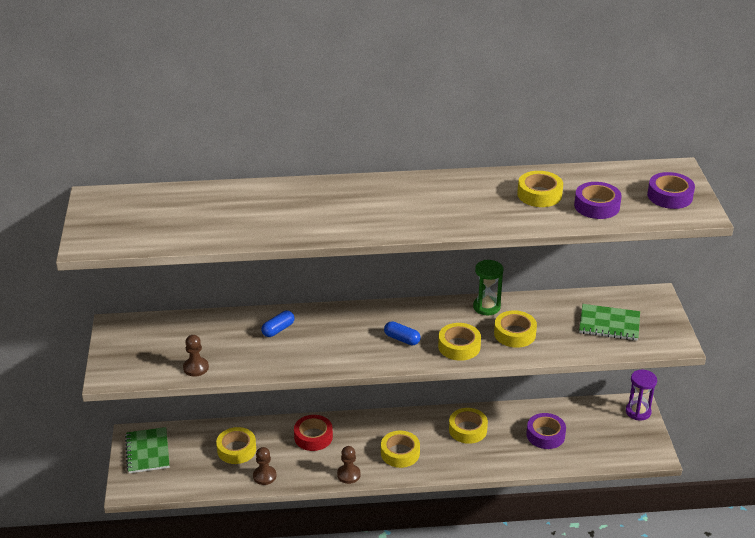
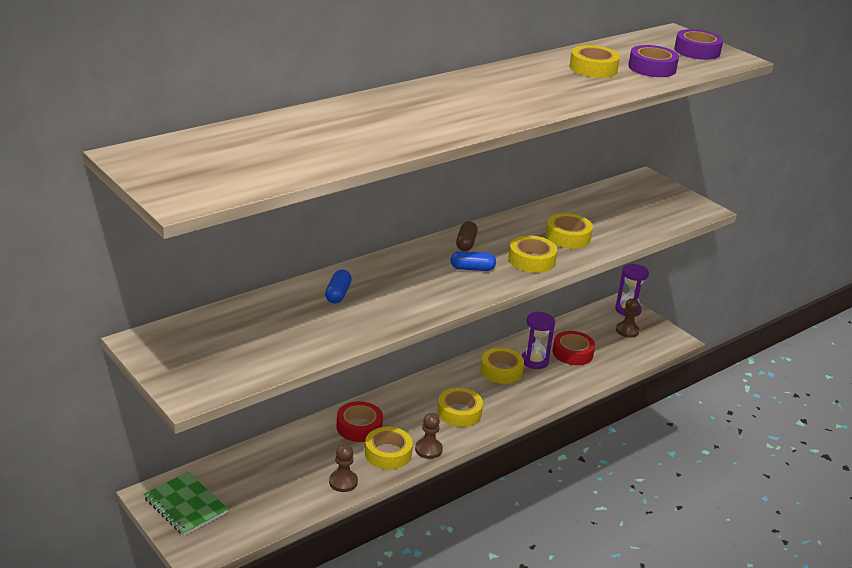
camera: 35 degrees left, 5 degrees down
(196, 368) = (286, 355): brown pawn -> brown pawn (627, 331)
(236, 450) = (288, 467): yellow tape -> yellow tape (388, 453)
(420, 314) = (466, 243): none -> brown capsule
(486, 307) = (518, 222): green hourglass -> none
(504, 431) = (534, 361): none -> purple hourglass
(545, 435) = (572, 353): purple tape -> red tape
(609, 324) = (636, 208): green notebook -> none

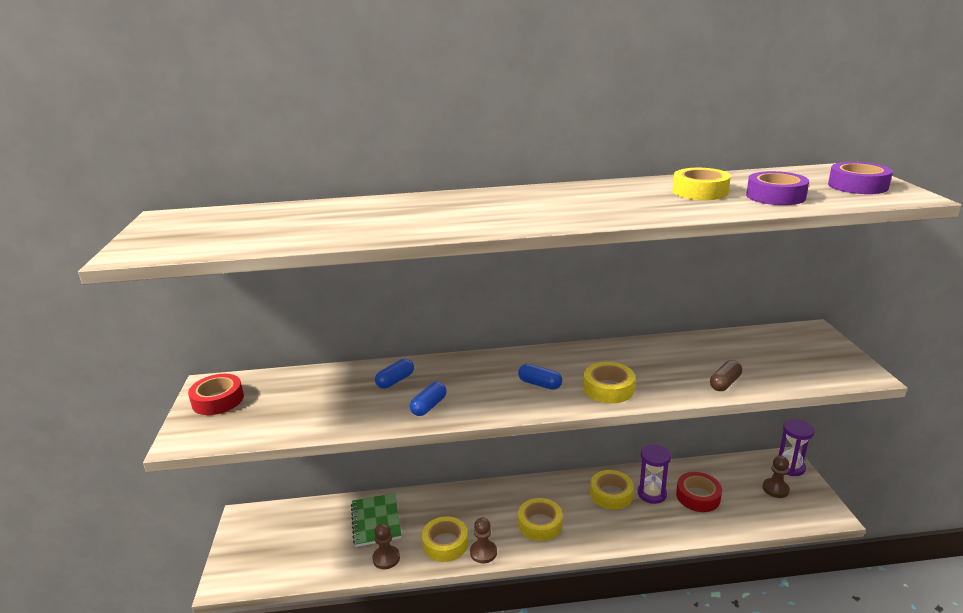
camera: 35 degrees right, 5 degrees down
(186, 505) = (256, 534): green notebook -> green notebook (376, 521)
(359, 427) = (442, 510): red tape -> red tape (218, 400)
(396, 309) = (429, 406): none -> blue capsule
(466, 243) = (557, 359): brown capsule -> brown capsule (725, 383)
(568, 237) = (670, 373): yellow tape -> none

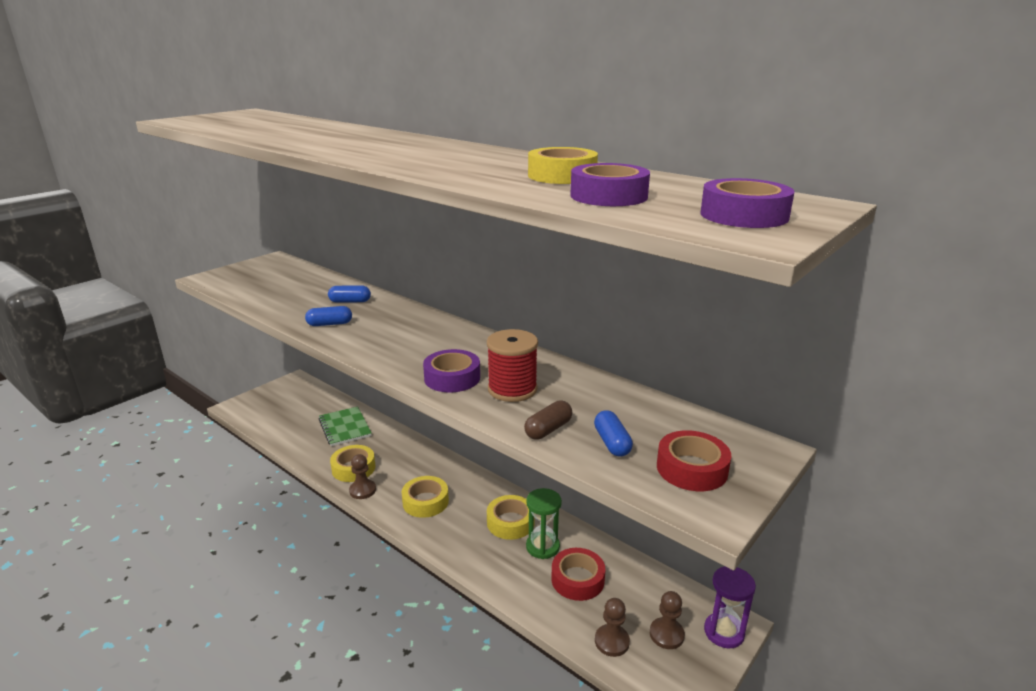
camera: 45 degrees right, 0 degrees up
(218, 400) = (259, 268): red tape -> red tape (692, 469)
(376, 521) = (345, 427): green notebook -> green notebook turned 60 degrees counterclockwise
(386, 558) = (313, 451): brown pawn -> brown pawn (612, 641)
(540, 384) = (418, 349): blue capsule -> blue capsule (612, 443)
(608, 388) = (452, 378): yellow tape -> purple tape
(652, 494) = (542, 547): purple hourglass -> green hourglass
(655, 373) = (512, 389): none -> red spool
(725, 383) = (548, 429): brown capsule -> brown capsule turned 45 degrees counterclockwise

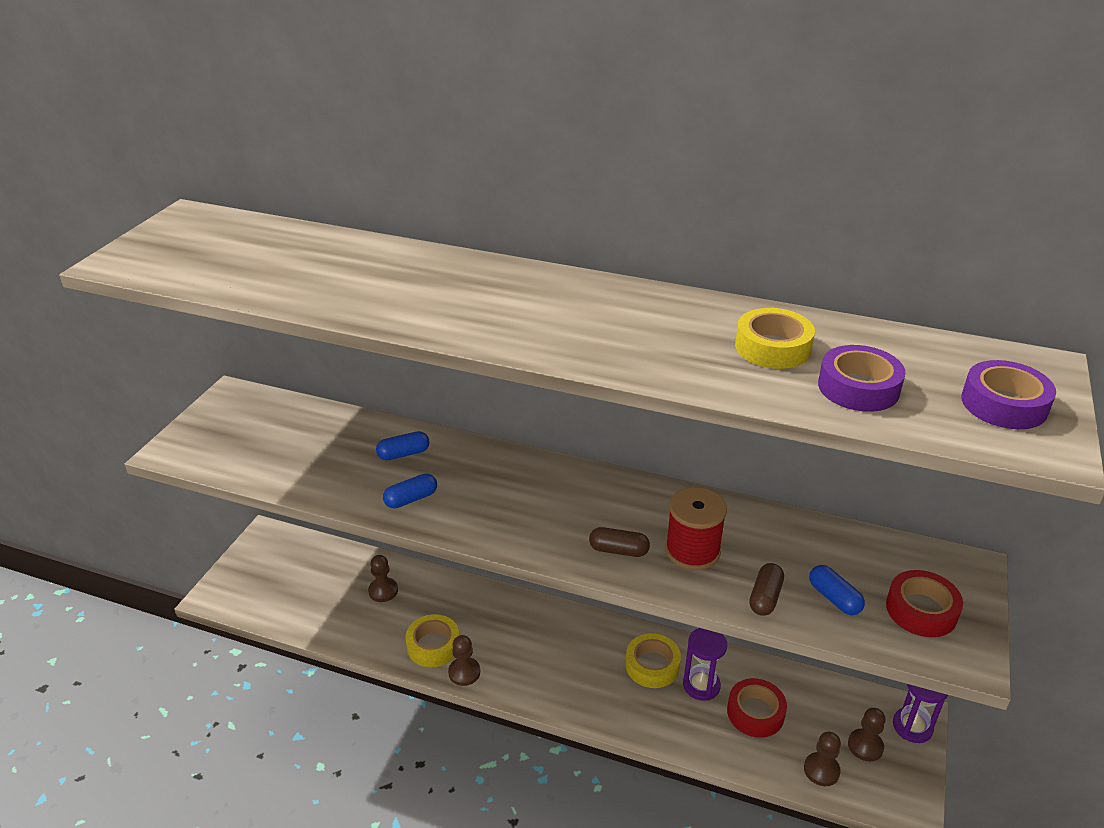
camera: 20 degrees left, 10 degrees up
(345, 427) = (383, 591): green notebook -> brown pawn
(425, 502) = (545, 666): yellow tape -> none
(452, 378) = (618, 550): purple tape -> brown capsule
(542, 547) = (701, 685): green hourglass -> purple hourglass

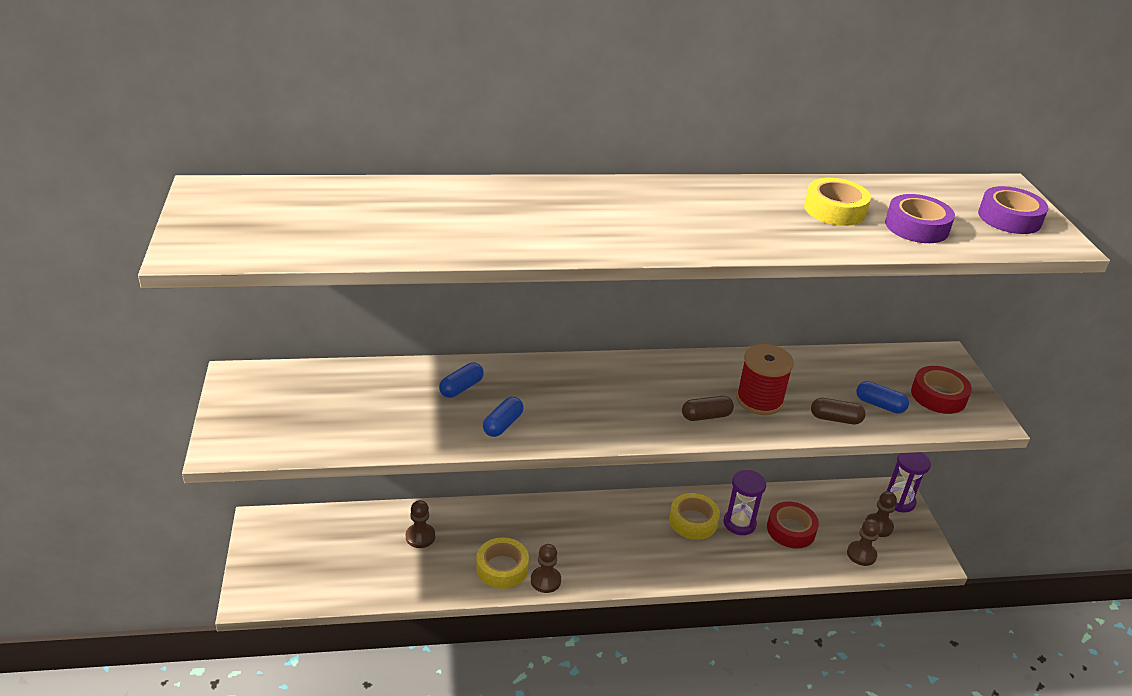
camera: 30 degrees left, 0 degrees up
(765, 597) = (835, 419): brown capsule -> brown capsule turned 75 degrees counterclockwise

